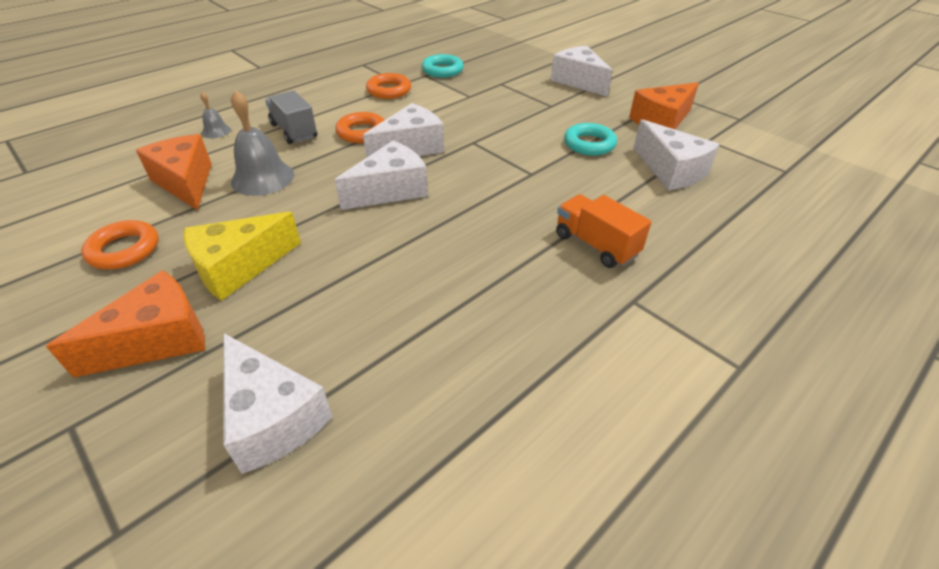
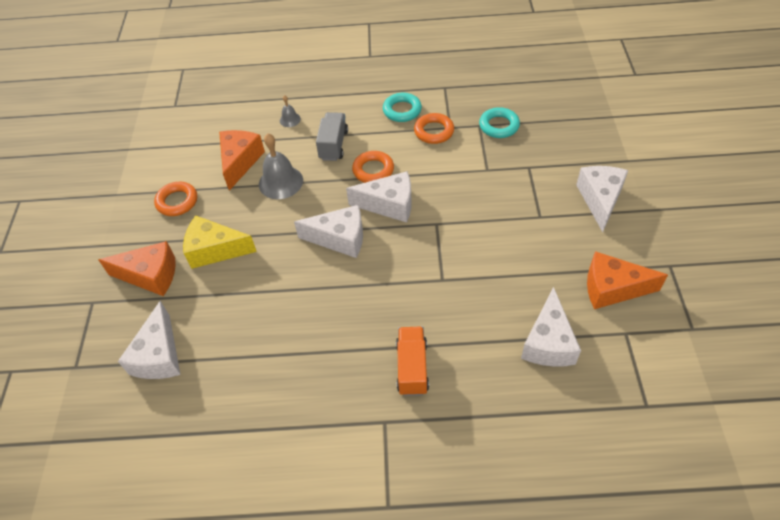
camera: 45 degrees right, 10 degrees up
(589, 144) = (519, 277): turquoise ring -> turquoise ring (402, 110)

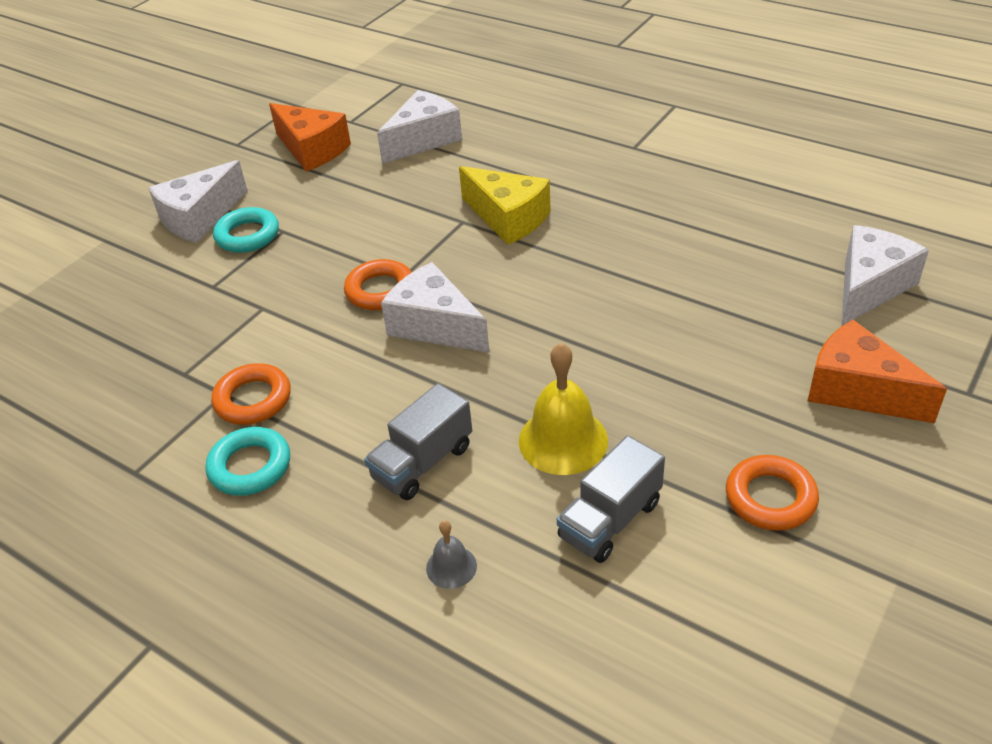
camera: 145 degrees left, 10 degrees down
(215, 250) = (735, 381): yellow cheese -> yellow cheese (508, 218)
(240, 162) = (610, 520): orange cheese -> grey truck
(280, 182) = (563, 440): grey bell -> yellow bell
(340, 238) = (540, 314): white cheese -> none
(373, 170) = (405, 385): orange ring -> orange ring (380, 290)
(412, 367) = (571, 170): orange truck -> none
(499, 126) = (162, 358): turquoise ring -> turquoise ring (247, 235)

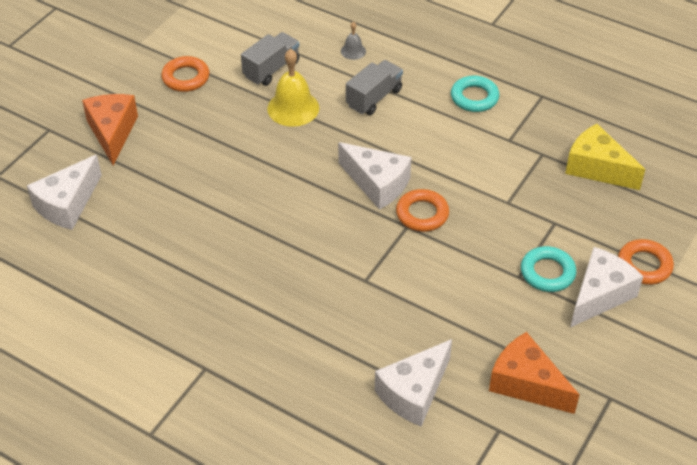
camera: 175 degrees right, 5 degrees up
(253, 399) = (488, 136): orange ring -> orange ring (644, 265)
(508, 218) = (326, 282): yellow cheese -> yellow cheese (597, 168)
(858, 390) = (112, 132): orange cheese -> orange cheese turned 135 degrees counterclockwise

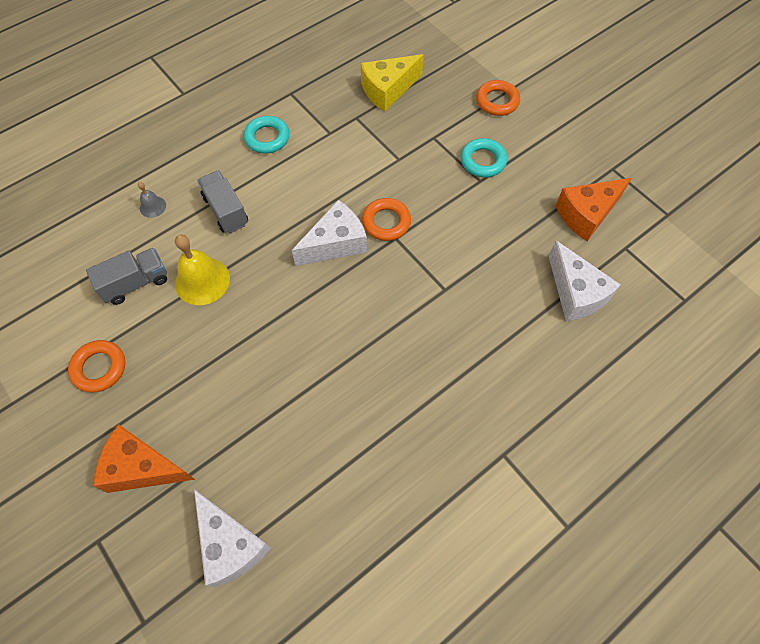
camera: 70 degrees left, 15 degrees up
(271, 69) = (135, 283): grey truck -> grey truck turned 90 degrees clockwise
(600, 295) = (516, 138): white cheese -> none

